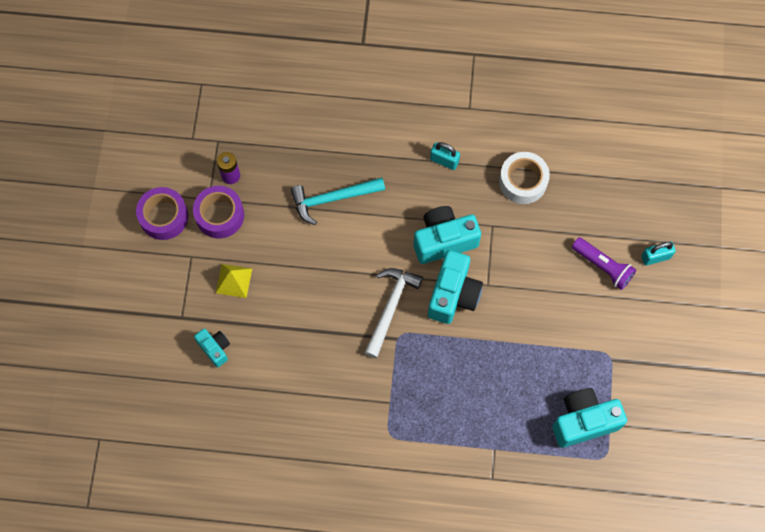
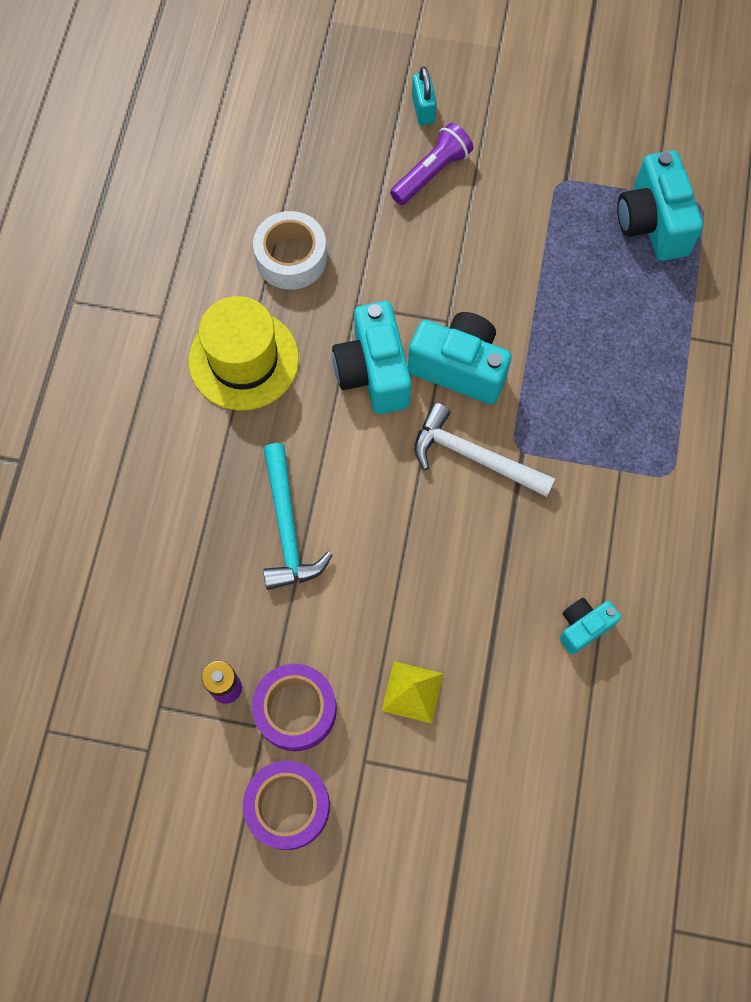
camera: 85 degrees left, 0 degrees up
(215, 348) = (526, 728): turquoise camera -> turquoise camera (583, 627)
(444, 161) = (243, 360): turquoise padlock -> yellow hat

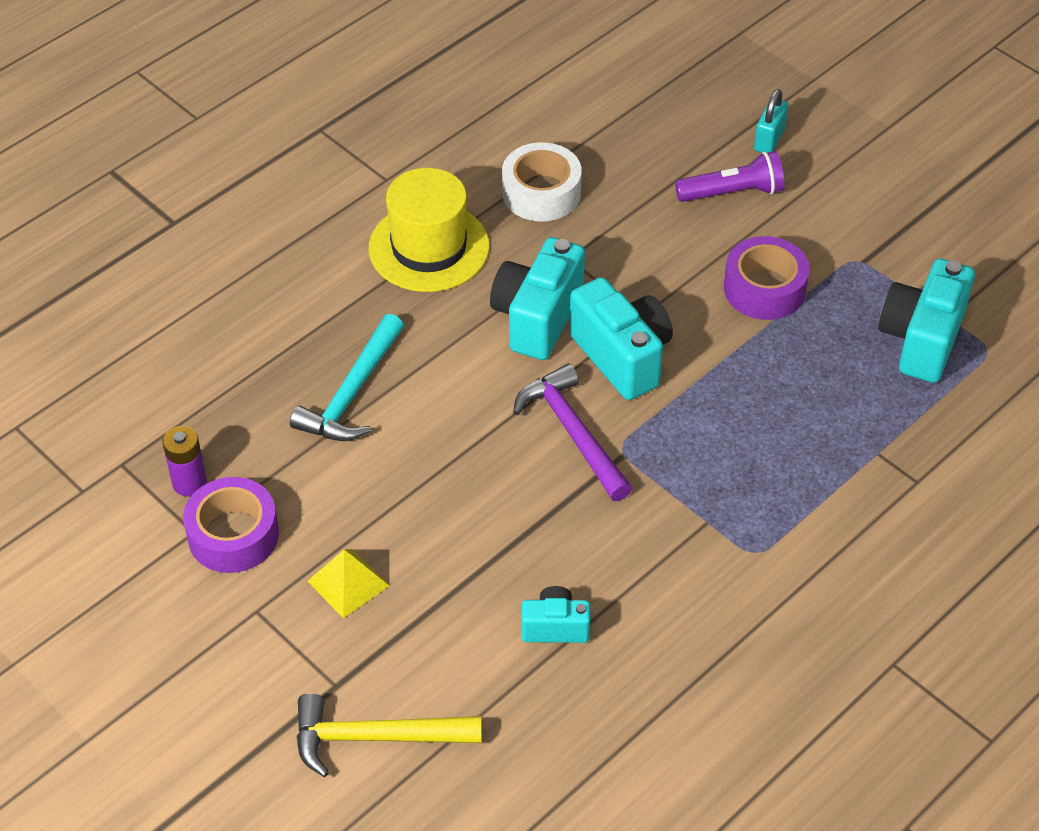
camera: 35 degrees right, 20 degrees down
(288, 806) = (159, 604): purple tape -> purple tape (764, 289)
(474, 456) = (573, 432): white hammer -> purple hammer
(530, 803) = (375, 737): none -> yellow hammer

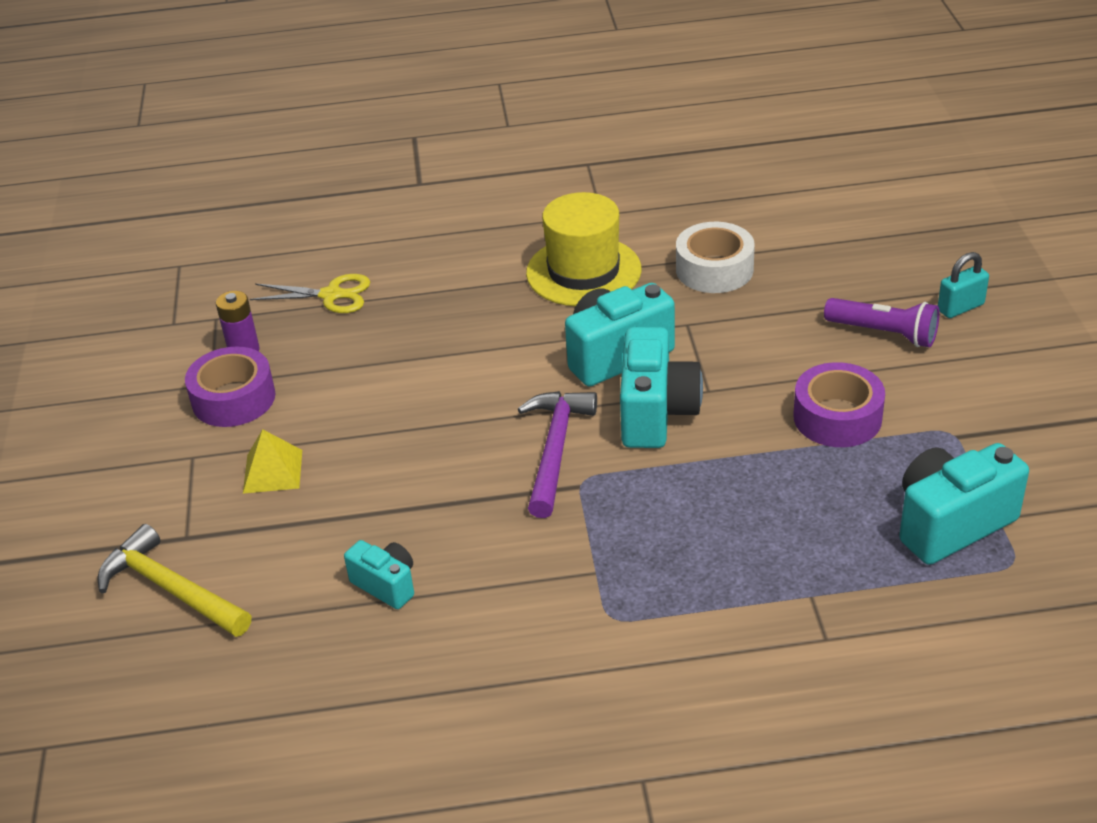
camera: 40 degrees right, 10 degrees down
(214, 383) = (331, 295): none -> yellow scissors
(352, 393) = (418, 344): turquoise hammer -> none

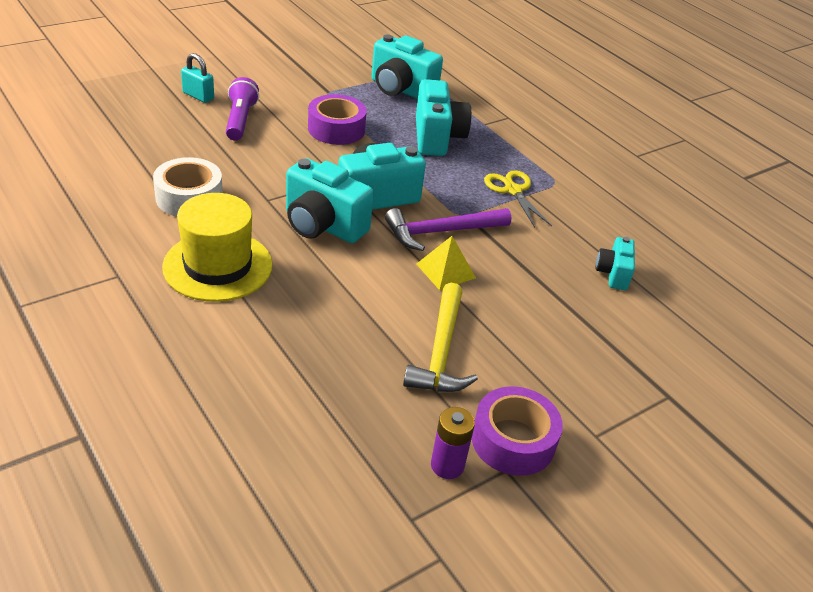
camera: 125 degrees left, 0 degrees up
(171, 589) = (714, 381): yellow hammer -> yellow hammer (441, 351)
(273, 471) = (570, 373): yellow pyramid -> yellow pyramid (445, 271)
(331, 295) = (326, 431): yellow scissors -> yellow scissors (513, 190)
(783, 520) = (437, 138): none -> turquoise camera

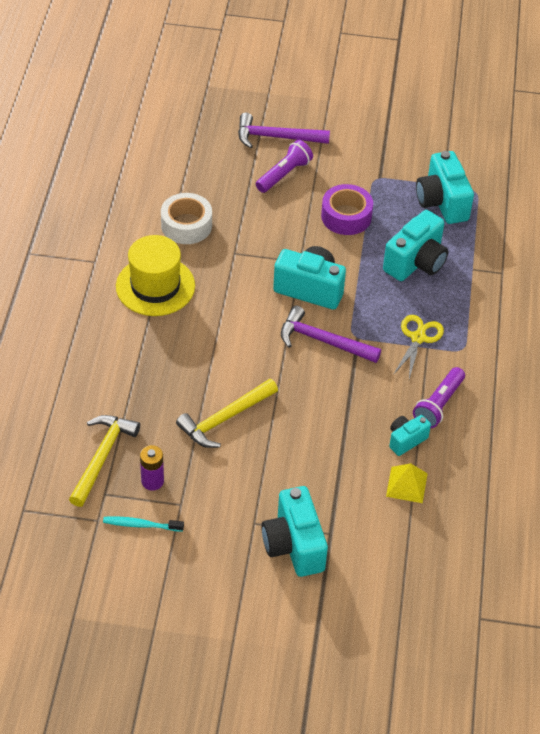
camera: 45 degrees right, 10 degrees up
(198, 96) = (276, 137): turquoise padlock -> purple hammer
(323, 226) = (248, 292): turquoise camera -> turquoise camera (294, 545)
(360, 477) = (102, 457): none -> yellow hammer
(445, 271) = (291, 370): yellow pyramid -> yellow pyramid (406, 484)
(494, 525) = (141, 525): none -> turquoise toothbrush
(513, 440) = (203, 493): purple tape -> none
(597, 232) = (438, 404): none -> purple flashlight

